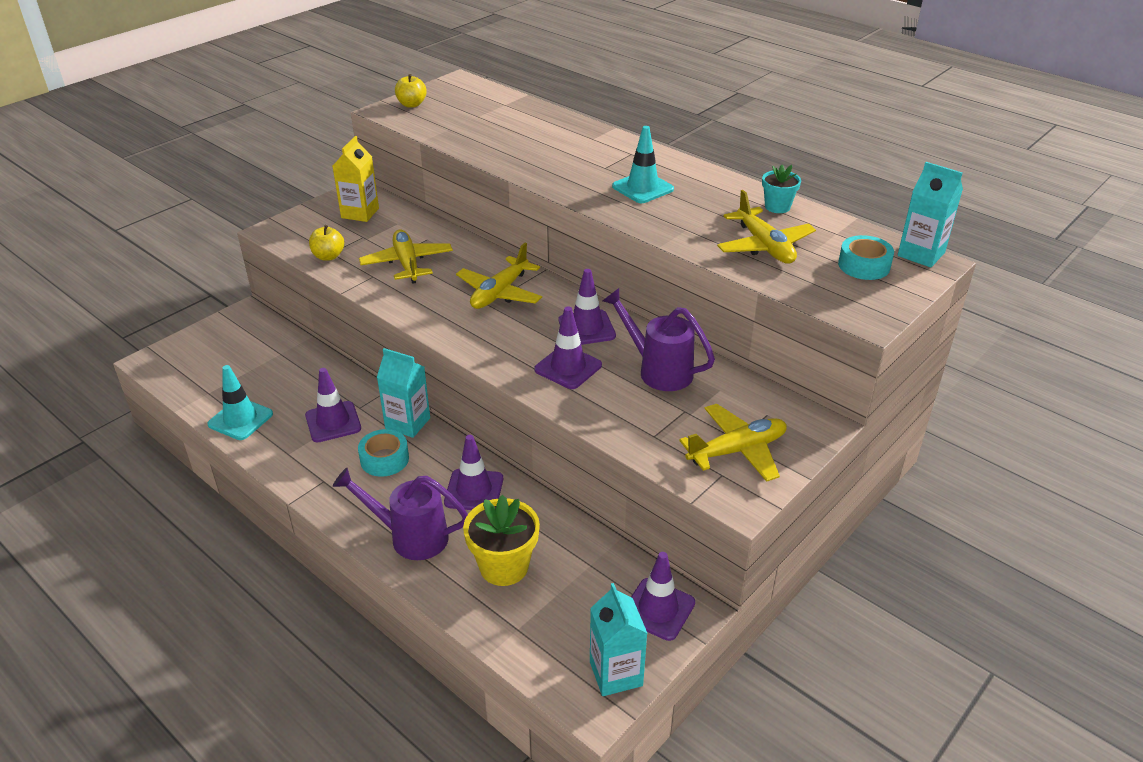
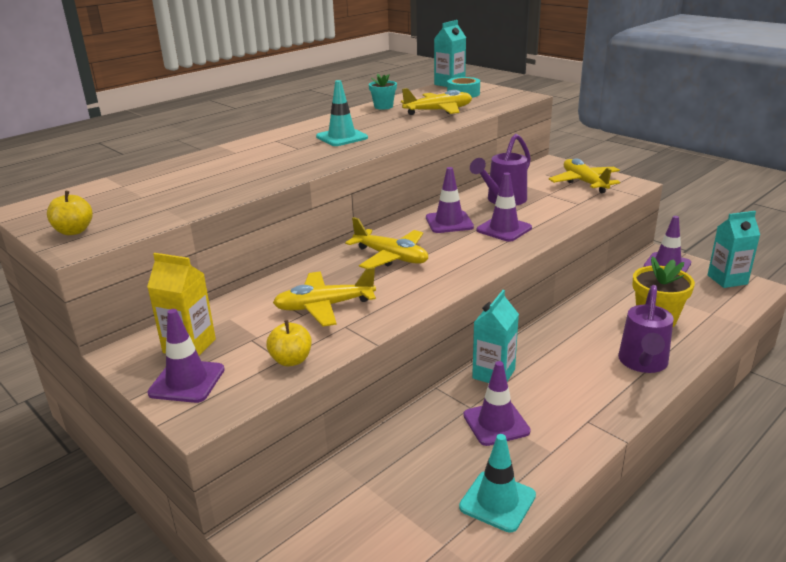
camera: 85 degrees left, 10 degrees down
(384, 459) = (548, 384): turquoise tape -> none
(474, 490) = (577, 334): purple traffic cone -> purple traffic cone (187, 381)

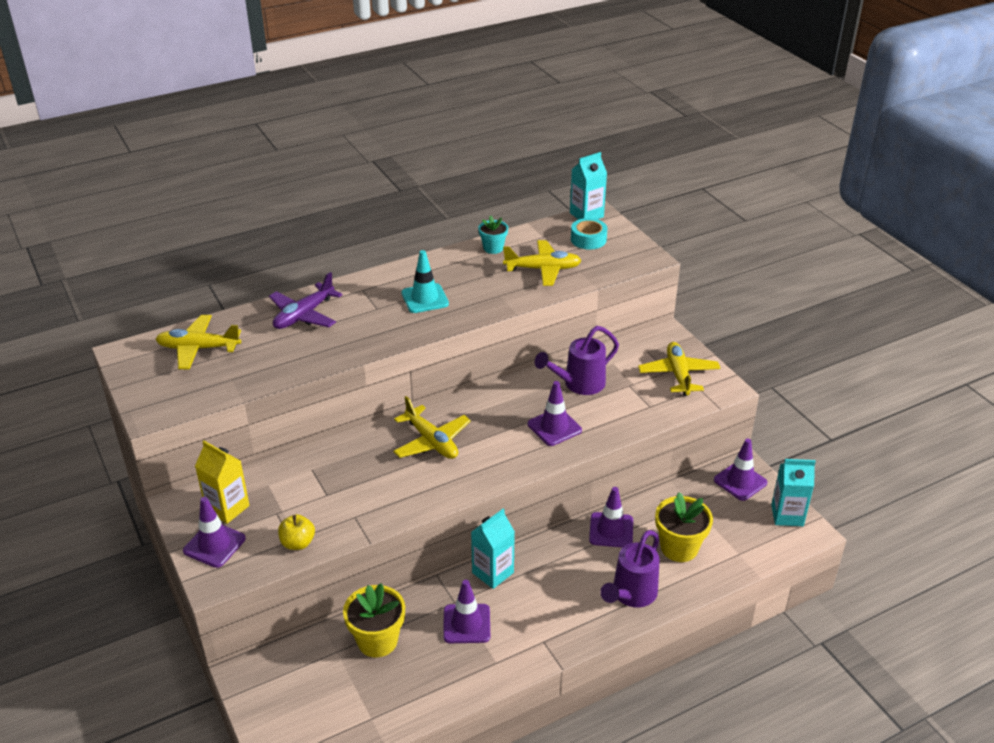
camera: 15 degrees right, 10 degrees up
(74, 231) = (153, 394): yellow apple -> none
(224, 161) = (304, 315): none -> purple plane
(324, 306) = (347, 490): yellow plane -> yellow plane (198, 348)
(406, 461) = (377, 640): none -> yellow flower pot
(449, 222) = (509, 405): purple traffic cone -> purple traffic cone (611, 530)
(497, 501) = (428, 694): turquoise traffic cone -> none

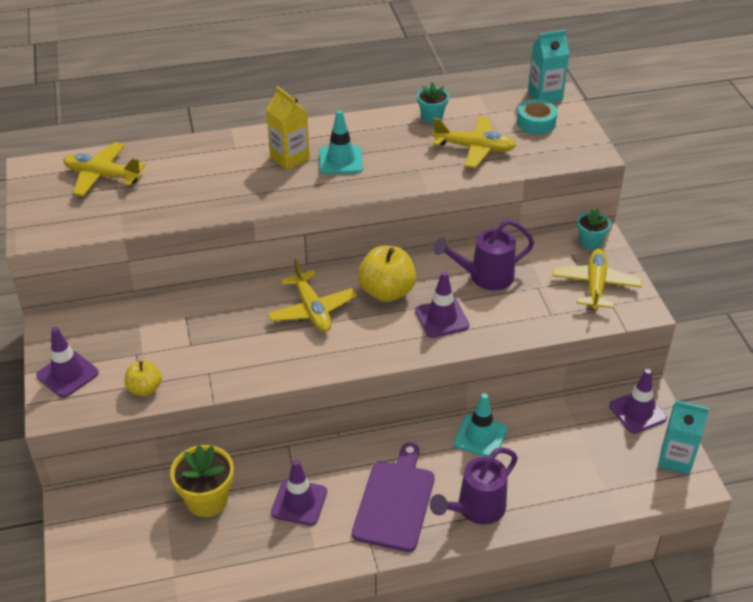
camera: 15 degrees right, 5 degrees up
(227, 508) = (92, 340): yellow carton -> yellow carton (289, 158)
(304, 315) = (215, 158): purple plane -> none
(493, 573) = (344, 455): turquoise carton -> none
(495, 413) = (387, 292): none -> yellow apple
(555, 604) = (395, 502): none -> purple cutting board
(611, 530) = (480, 436): purple traffic cone -> turquoise traffic cone
(659, 338) = (590, 242): none -> turquoise flower pot
(679, 548) = (545, 470): yellow flower pot -> none

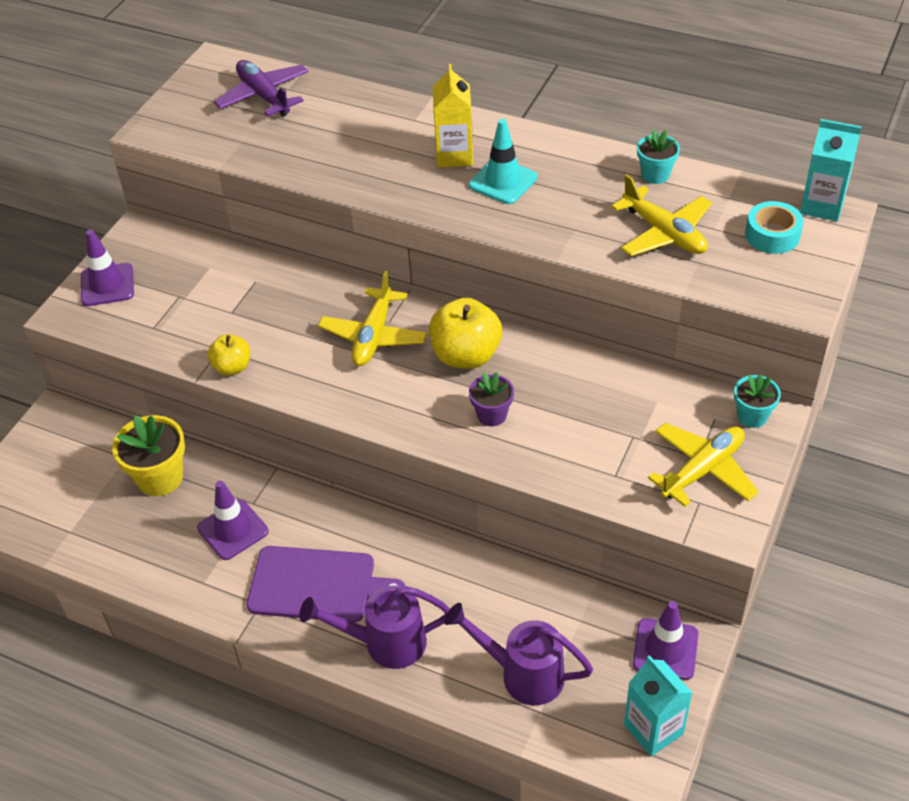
camera: 40 degrees right, 5 degrees up
(102, 176) = (264, 96): yellow plane -> purple plane
(145, 389) = (153, 334): yellow apple -> yellow apple (232, 367)
(395, 502) = (317, 585): purple cutting board -> purple cutting board turned 45 degrees clockwise
(441, 318) = (492, 415): purple traffic cone -> purple flower pot
(480, 436) = (465, 570): turquoise traffic cone -> none
(485, 277) = (586, 393): purple watering can -> purple watering can (523, 674)

